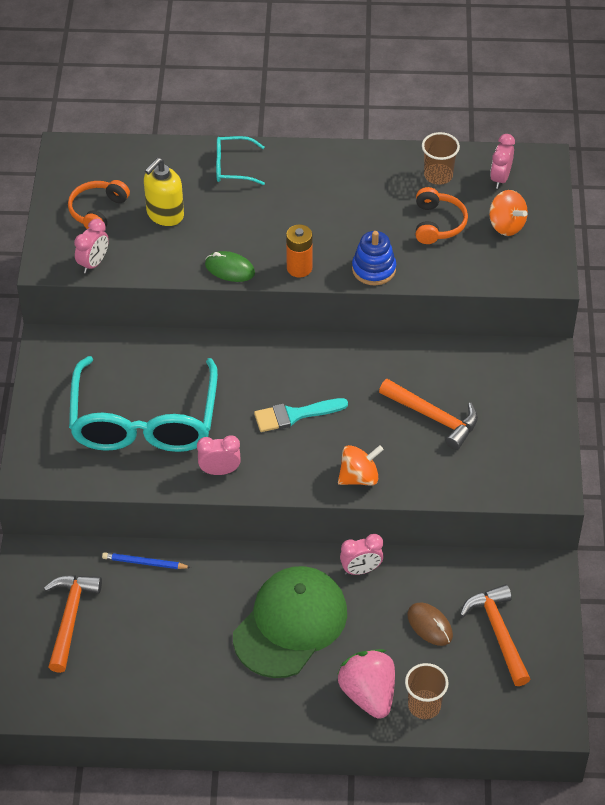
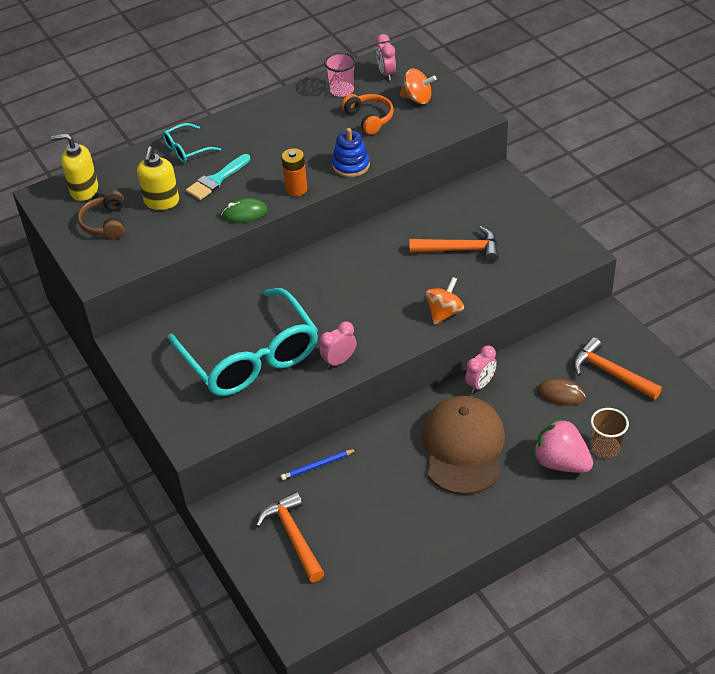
camera: 30 degrees left, 5 degrees down
(93, 263) = (133, 258): pink clock -> none
(97, 211) = (105, 223): orange headphones -> brown headphones
(105, 164) = (84, 190): none -> yellow soap dispenser
(290, 624) = (463, 447): green cap -> brown cap
(295, 415) = (361, 297): turquoise brush -> turquoise brush (216, 180)
(438, 175) = (342, 90): brown cup -> pink cup

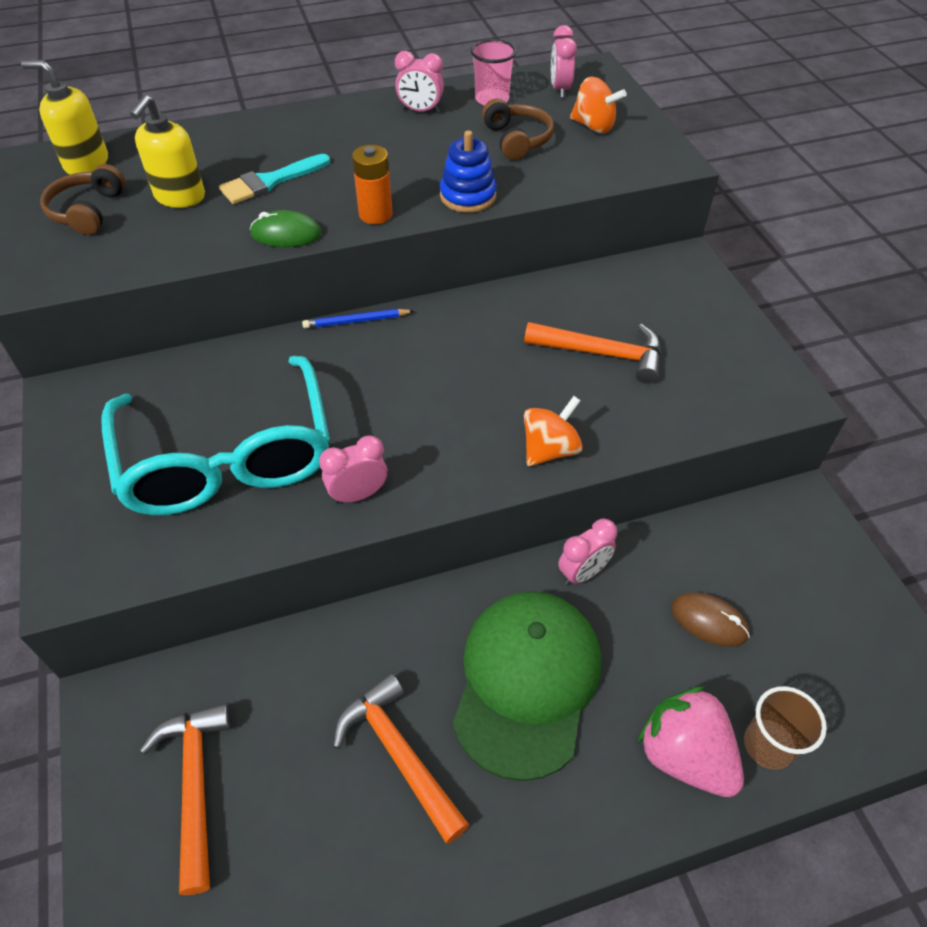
camera: 10 degrees right, 5 degrees up
(186, 149) = (250, 136): turquoise glasses -> none
(296, 108) = (420, 111): none -> pink clock
(317, 466) = (285, 657): blue pencil -> blue pencil (356, 321)
(369, 118) = (517, 140): orange headphones -> brown headphones
(463, 447) = (526, 682): brown cap -> green cap
(610, 373) = (797, 602): orange hammer -> orange hammer (398, 754)

